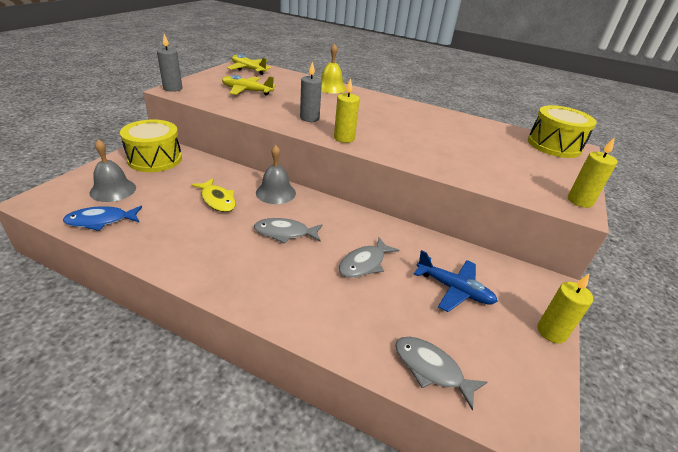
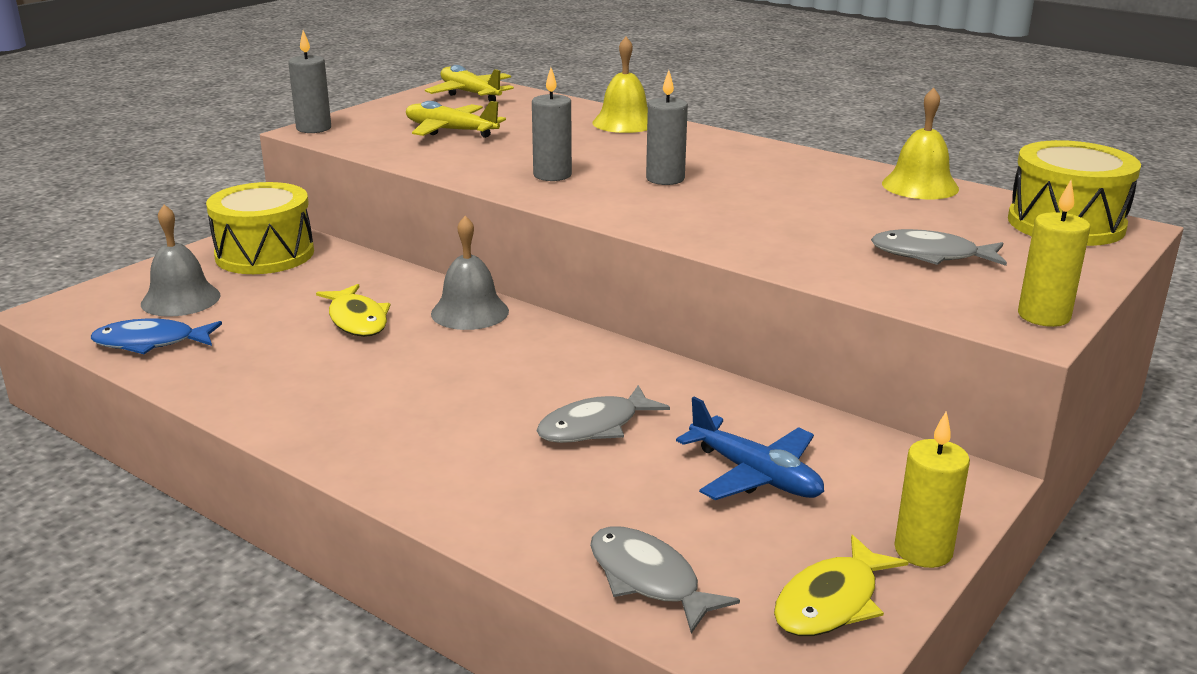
camera: 15 degrees right, 10 degrees down
(285, 233) = (463, 374): grey fish -> grey fish (931, 255)
(344, 138) = (604, 207): yellow candle -> none
(365, 120) = (665, 179): none -> grey candle
(481, 124) = (920, 186): none -> yellow bell
(526, 373) = (831, 602): none -> yellow fish

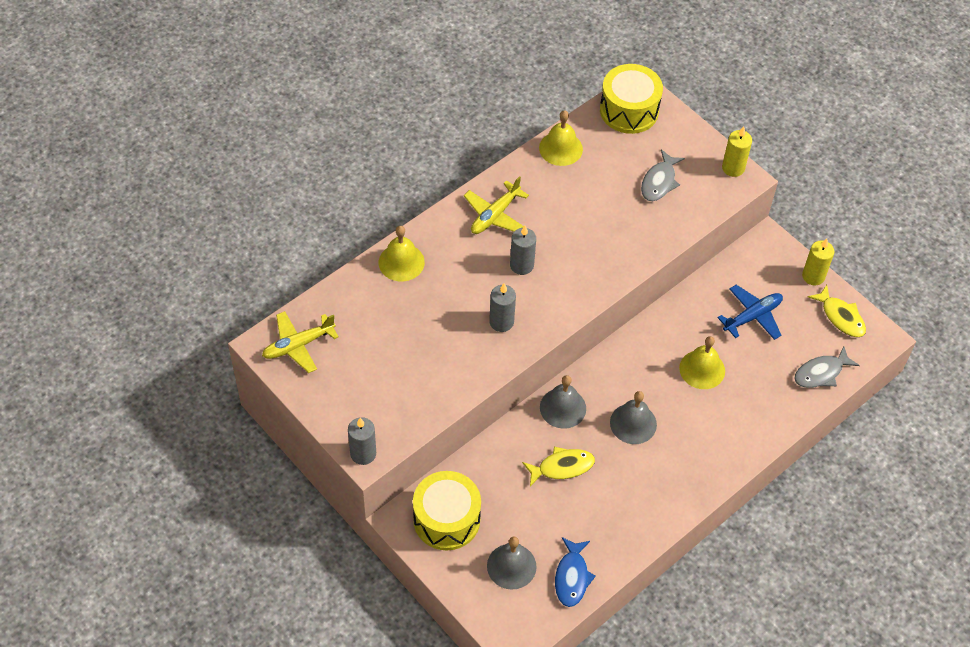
camera: 80 degrees left, 30 degrees up
(450, 131) = (392, 367): yellow plane -> yellow plane (495, 215)
(453, 369) = (633, 423): none -> grey bell
(595, 426) = (702, 369): grey fish -> yellow bell

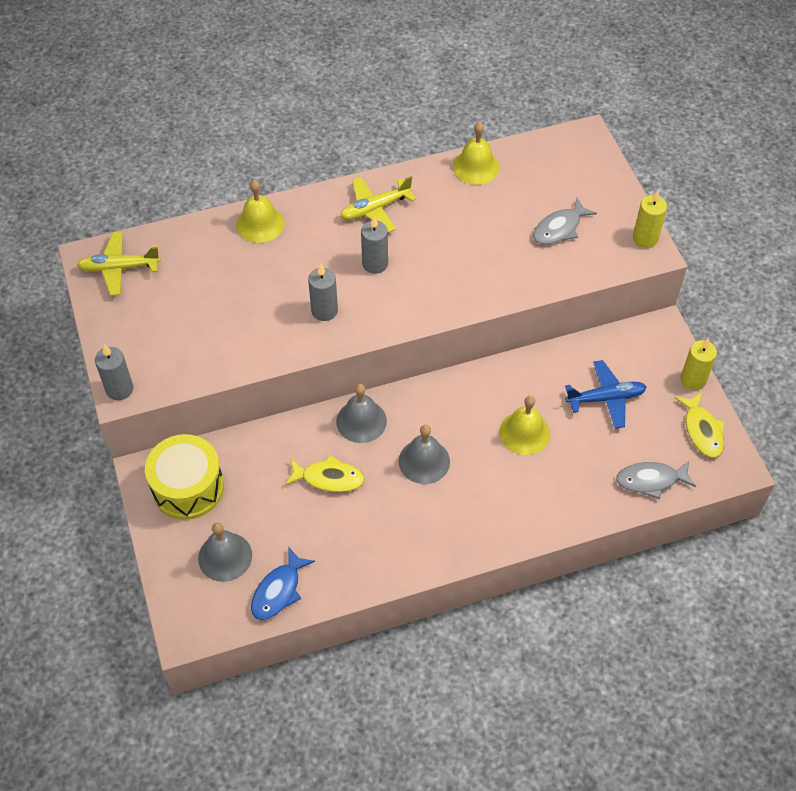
camera: 25 degrees right, 0 degrees up
(629, 110) = (565, 152): yellow drum -> none

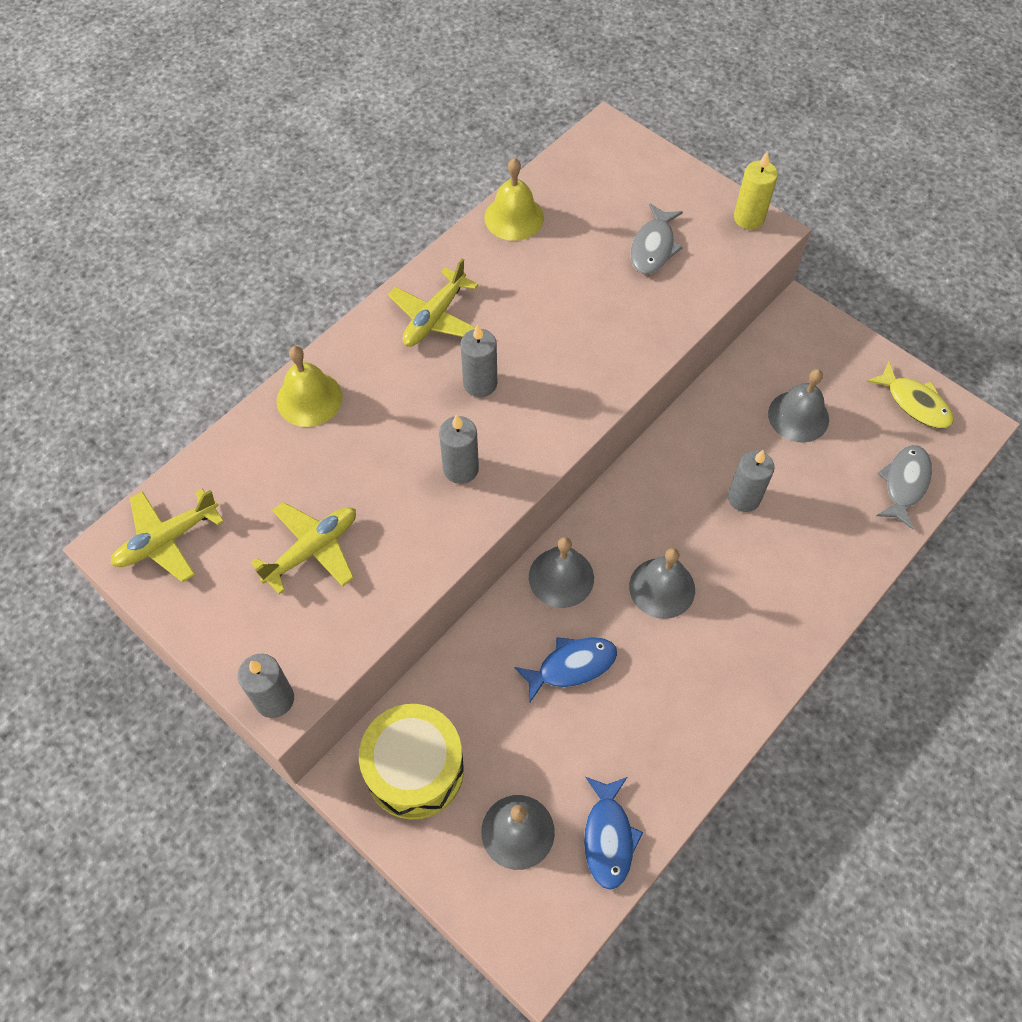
camera: 30 degrees left, 5 degrees up
(199, 315) = (312, 550): none -> yellow plane
(329, 478) = (571, 666): yellow fish -> blue fish
(524, 433) = (744, 498): yellow bell -> grey candle
(606, 398) = (798, 416): blue plane -> grey bell
(651, 480) = (904, 483): grey fish -> grey fish turned 150 degrees clockwise
(693, 380) = (867, 352): yellow candle -> none

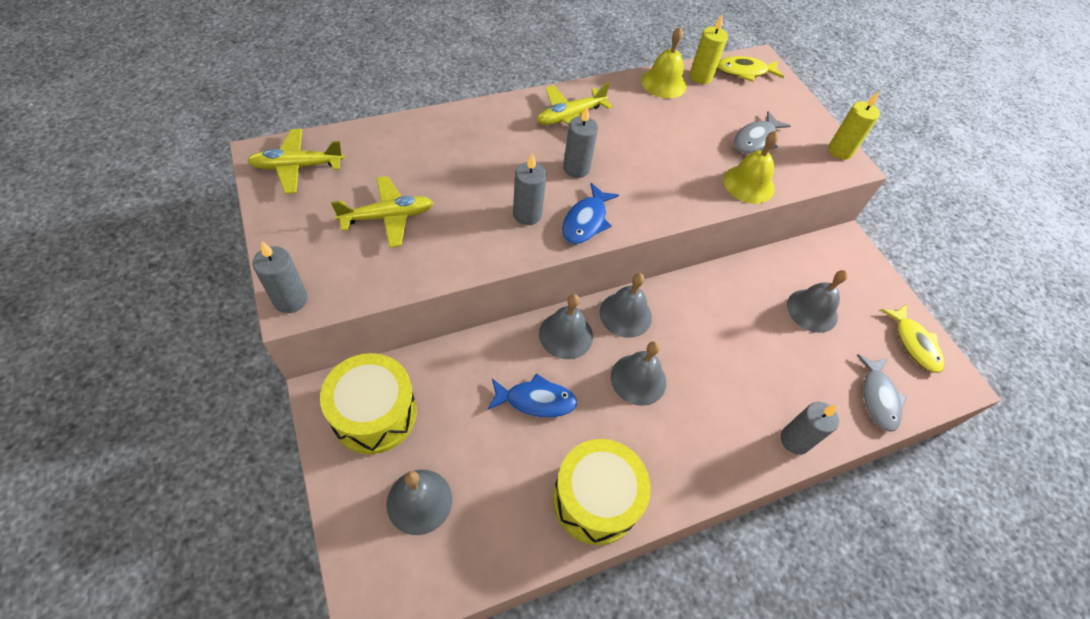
camera: 20 degrees right, 5 degrees down
(309, 398) = (452, 127): yellow bell -> yellow bell (748, 184)
(551, 188) = (700, 77): none -> yellow candle
(596, 156) = (744, 72): none -> yellow fish
(608, 837) = (486, 545): blue fish -> blue fish (586, 221)
(610, 521) = (625, 314): none -> grey bell
(687, 736) = (595, 499): none -> yellow drum
(744, 498) = (738, 347): grey candle -> grey candle (794, 440)
(904, 483) = (878, 398): grey fish -> grey fish turned 135 degrees clockwise

